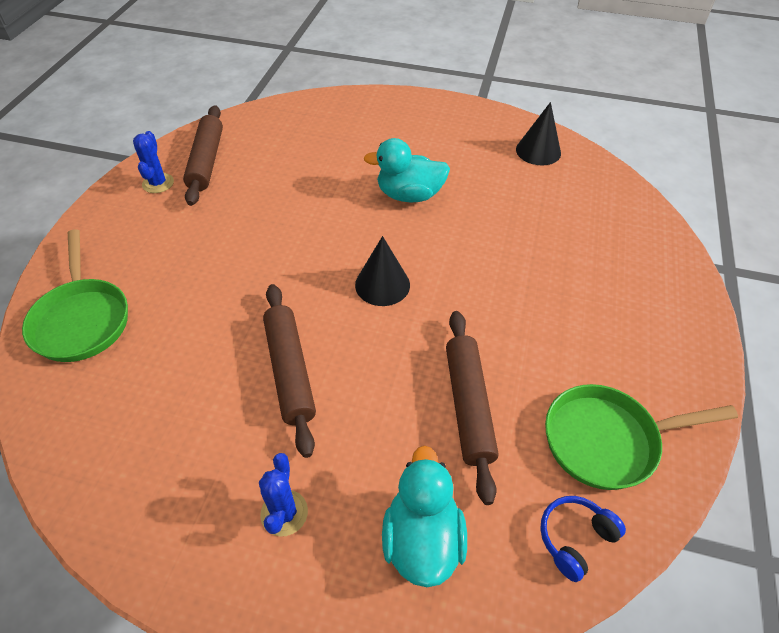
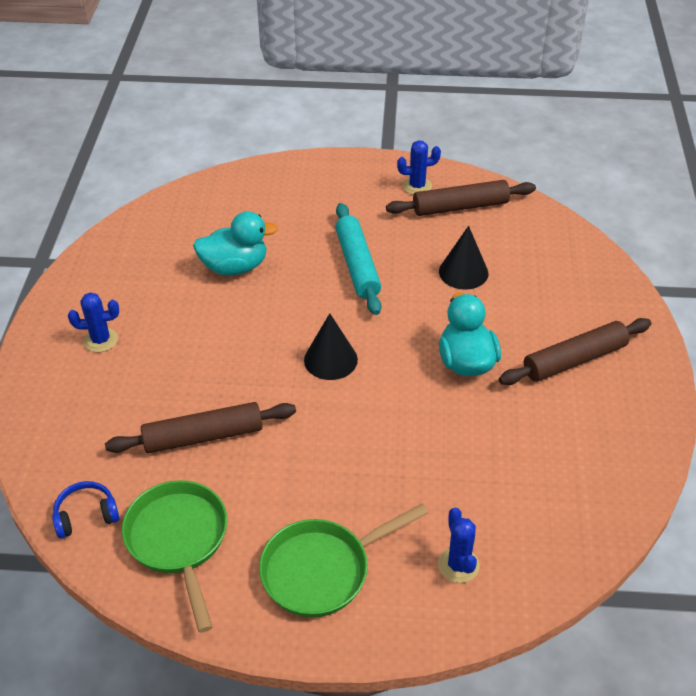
camera: 80 degrees right, 5 degrees down
(82, 320) = (251, 194): green pan -> green pan (322, 570)
(255, 245) = (357, 265): none -> turquoise rolling pin
(289, 371) = (222, 317): brown rolling pin -> brown rolling pin (574, 360)
(422, 539) = (83, 419): turquoise duck -> turquoise duck (235, 267)
(538, 151) = (599, 474): black cone -> black cone (463, 272)
(575, 538) = (86, 515): blue headphones -> blue headphones turned 60 degrees counterclockwise
(623, 239) = (458, 565): none -> blue cactus

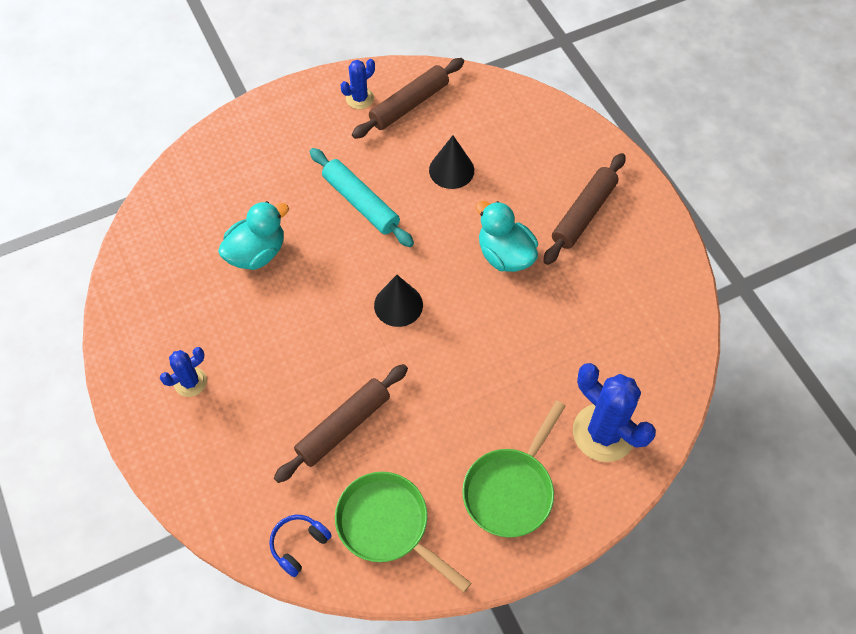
camera: 30 degrees left, 15 degrees up
(458, 565) = (603, 432): blue cactus -> blue cactus, size x1.85

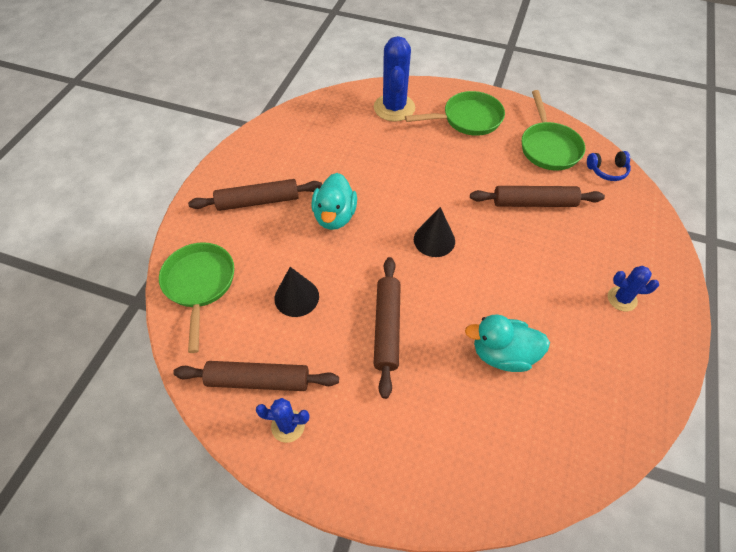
camera: 135 degrees left, 5 degrees down
(361, 203) = (387, 328): turquoise rolling pin -> brown rolling pin
(531, 122) = (199, 284): none -> green pan

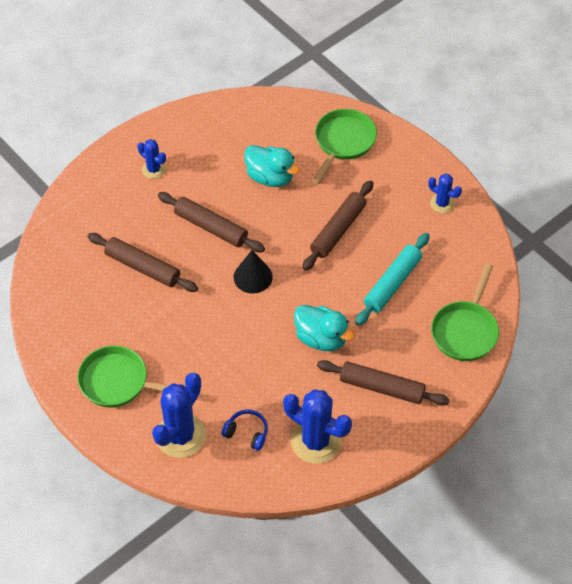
camera: 150 degrees left, 0 degrees up
(258, 380) = (449, 239): brown rolling pin -> brown rolling pin (211, 227)
(291, 144) = (316, 441): none -> blue cactus
(296, 297) = (392, 283): black cone -> turquoise rolling pin
(335, 216) = (321, 338): turquoise duck -> turquoise duck turned 90 degrees clockwise
(548, 147) = (75, 312): green pan -> green pan (343, 142)
(607, 171) = (50, 264): blue headphones -> blue headphones (247, 433)

